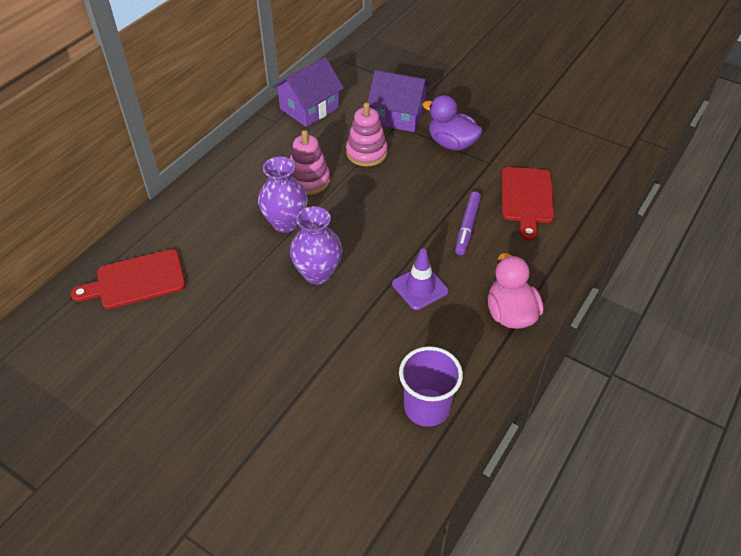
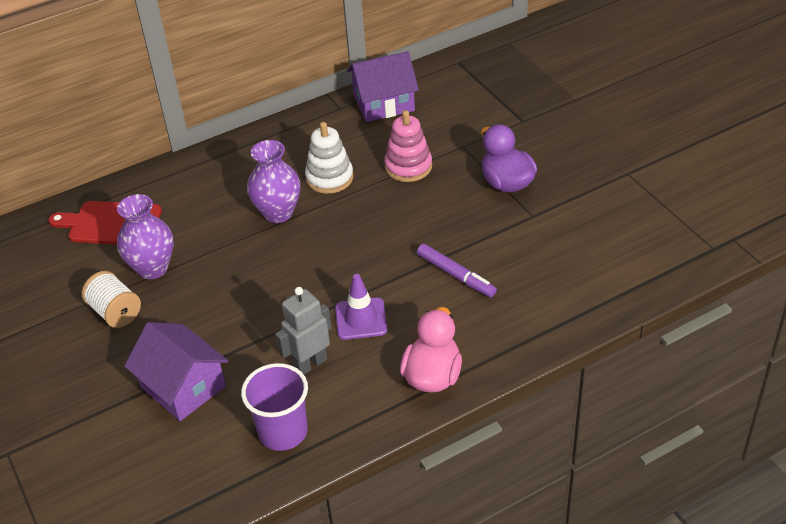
camera: 30 degrees right, 5 degrees down
(198, 359) = (115, 312): none -> white spool
(308, 180) = (329, 178): pink stacking toy -> white stacking toy
(318, 273) = (273, 271): purple vase -> purple vase (152, 268)
(398, 116) = (471, 136): purple house -> purple house (183, 387)
(406, 340) = (310, 364): none -> grey robot
(467, 227) = (456, 275): purple marker -> purple marker turned 90 degrees counterclockwise
(526, 198) = (544, 266): red cutting board -> none

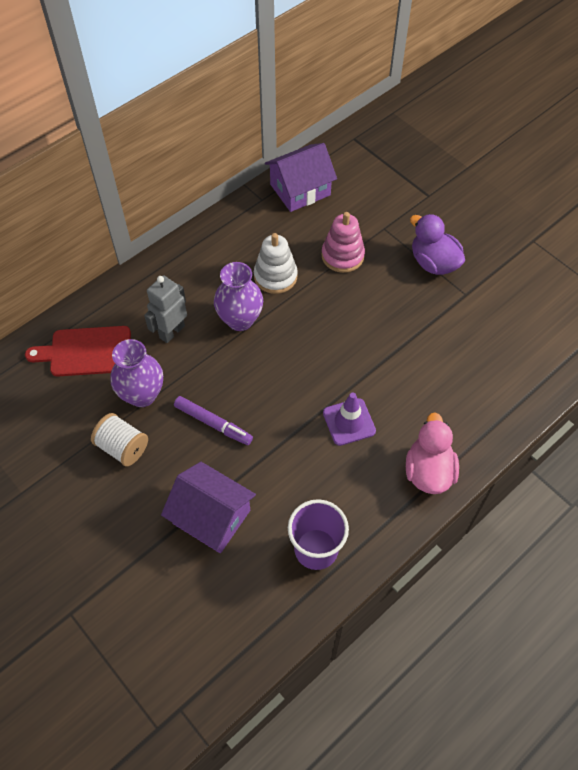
camera: 15 degrees left, 15 degrees up
(310, 364) = (318, 475): grey robot -> grey robot (172, 332)
(456, 275) = (418, 364): purple marker -> purple marker (213, 423)

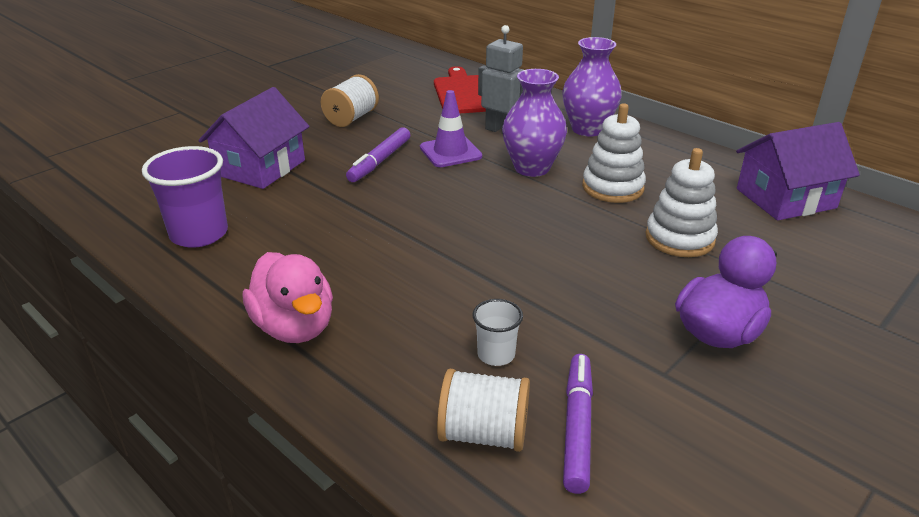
camera: 85 degrees right, 25 degrees down
(142, 395) = (415, 122): purple vase -> purple vase (588, 129)
(300, 190) = (785, 198): purple house -> purple house turned 75 degrees counterclockwise
(342, 256) = (679, 238): pink stacking toy -> white stacking toy
(349, 422) = (382, 252): purple traffic cone -> purple traffic cone (450, 152)
(428, 471) = (294, 327): pink duck -> pink duck turned 60 degrees clockwise
(452, 366) = (496, 354): none -> white cup
(504, 338) = (577, 427): none -> purple marker
(511, 378) = (483, 433): none -> white spool

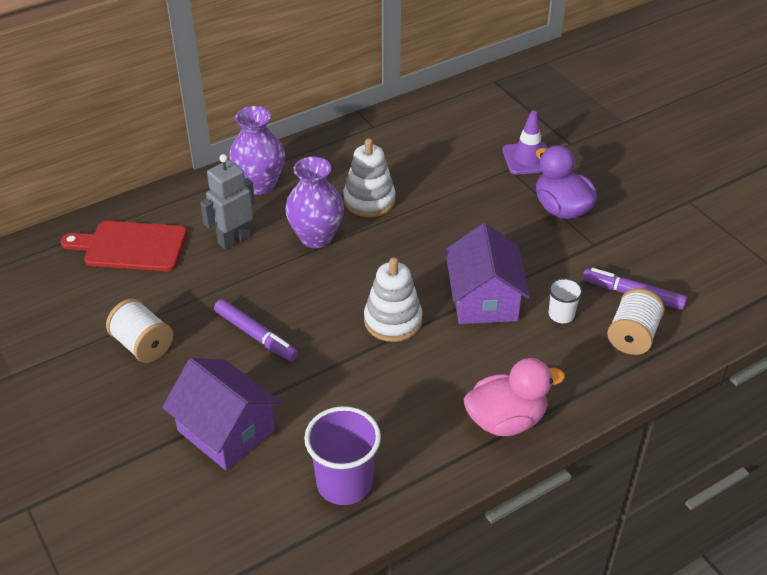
camera: 75 degrees left, 10 degrees up
(450, 152) = (261, 282): purple traffic cone -> purple traffic cone (528, 159)
(679, 238) = (453, 190): white stacking toy -> white stacking toy (393, 321)
(785, 198) = (420, 122): purple house -> purple house (484, 299)

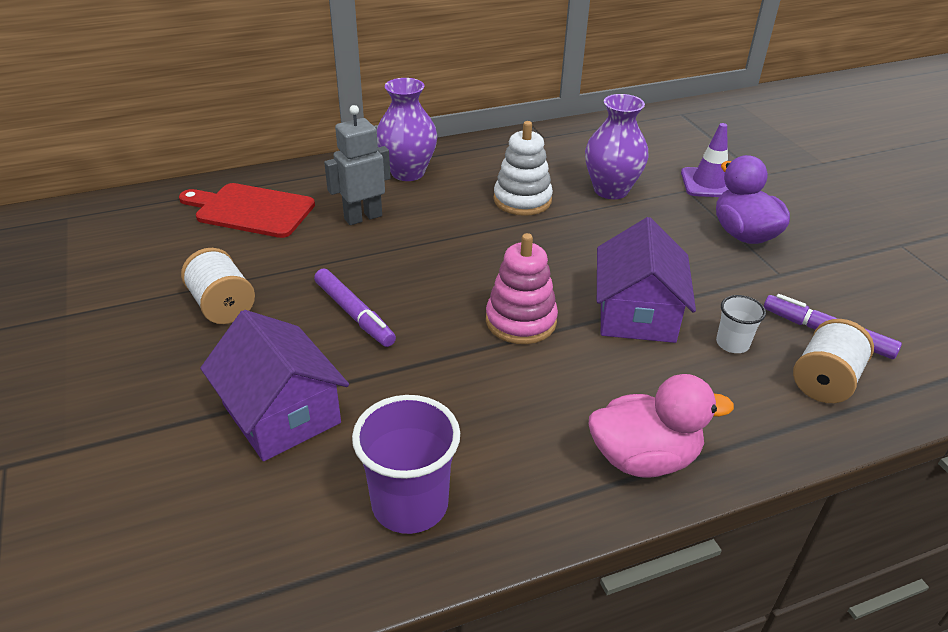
camera: 10 degrees right, 5 degrees down
(316, 237) = (454, 226): purple vase -> purple vase (611, 190)
(393, 321) = (521, 321): white stacking toy -> pink stacking toy

